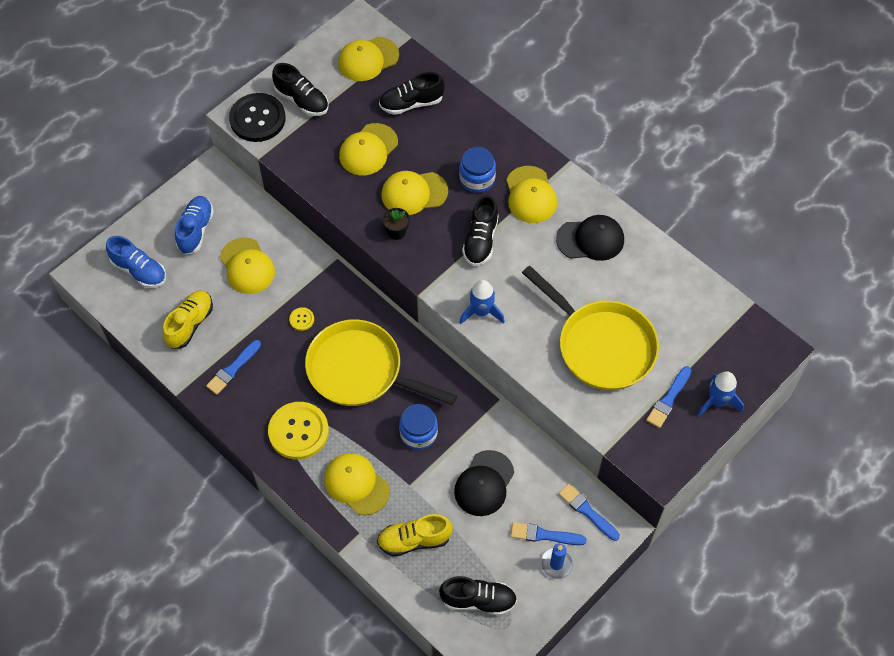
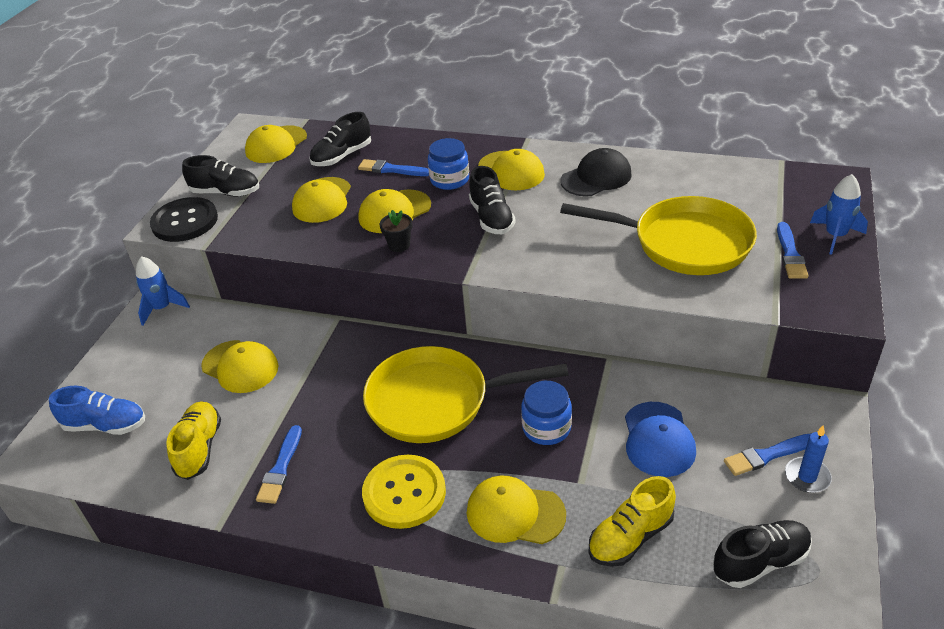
camera: 25 degrees left, 20 degrees down
(196, 230) = (159, 361): blue shoe -> none
(301, 319) = (335, 386): yellow button -> none
(481, 312) = (541, 268): blue rocket -> blue rocket (162, 308)
(484, 483) = (658, 439): black cap -> blue cap
(587, 511) = (787, 411): blue brush -> blue brush (391, 169)

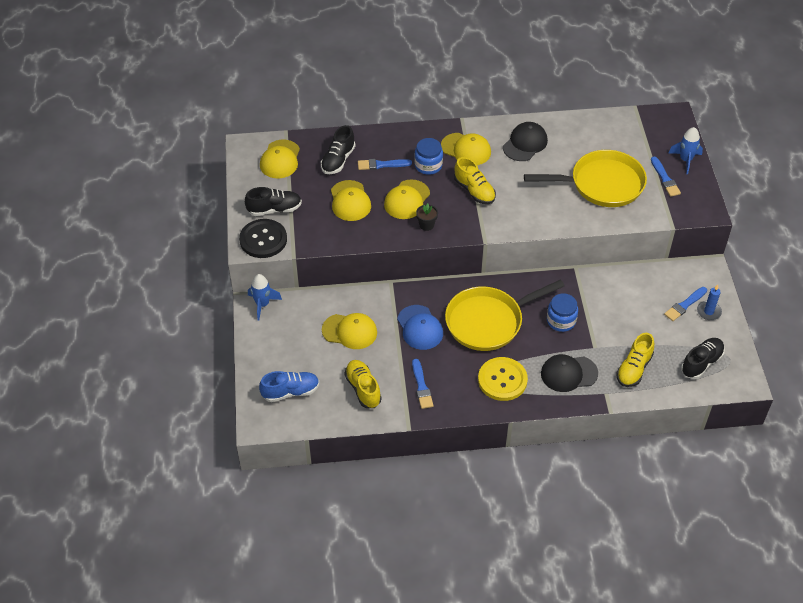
camera: 25 degrees left, 10 degrees up
(491, 218) = (474, 191): black shoe -> yellow shoe
(515, 513) = (568, 373): yellow cap -> black cap
(658, 439) = (625, 311): blue cap -> blue cap (420, 328)

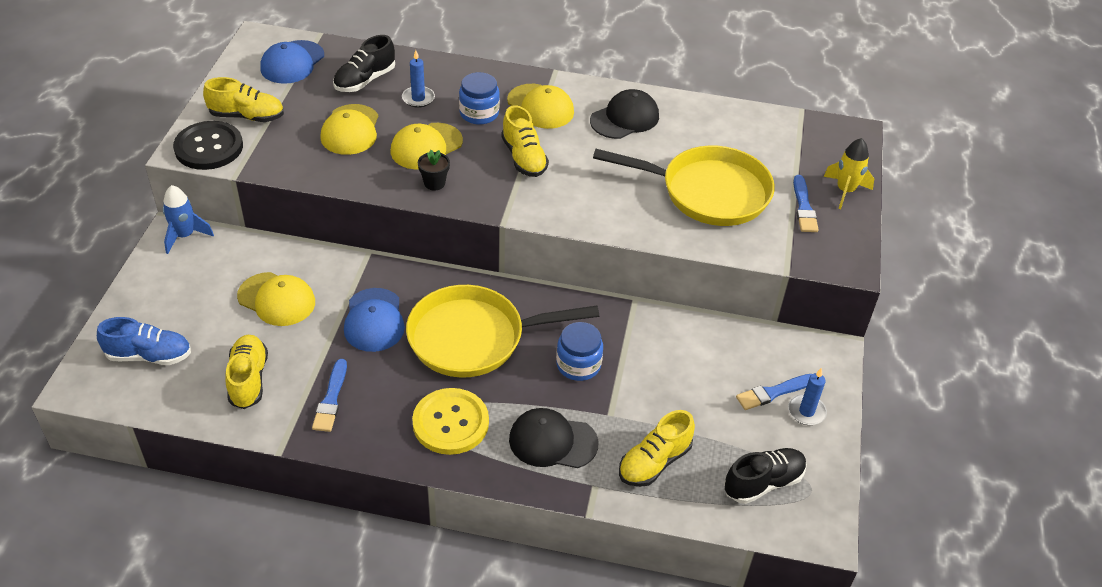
camera: 15 degrees right, 5 degrees down
(274, 209) = (247, 116): black shoe -> yellow shoe
(280, 159) = (292, 62): yellow cap -> blue cap
(382, 165) = (418, 98): blue brush -> blue candle
(685, 160) = (845, 191): blue rocket -> yellow rocket

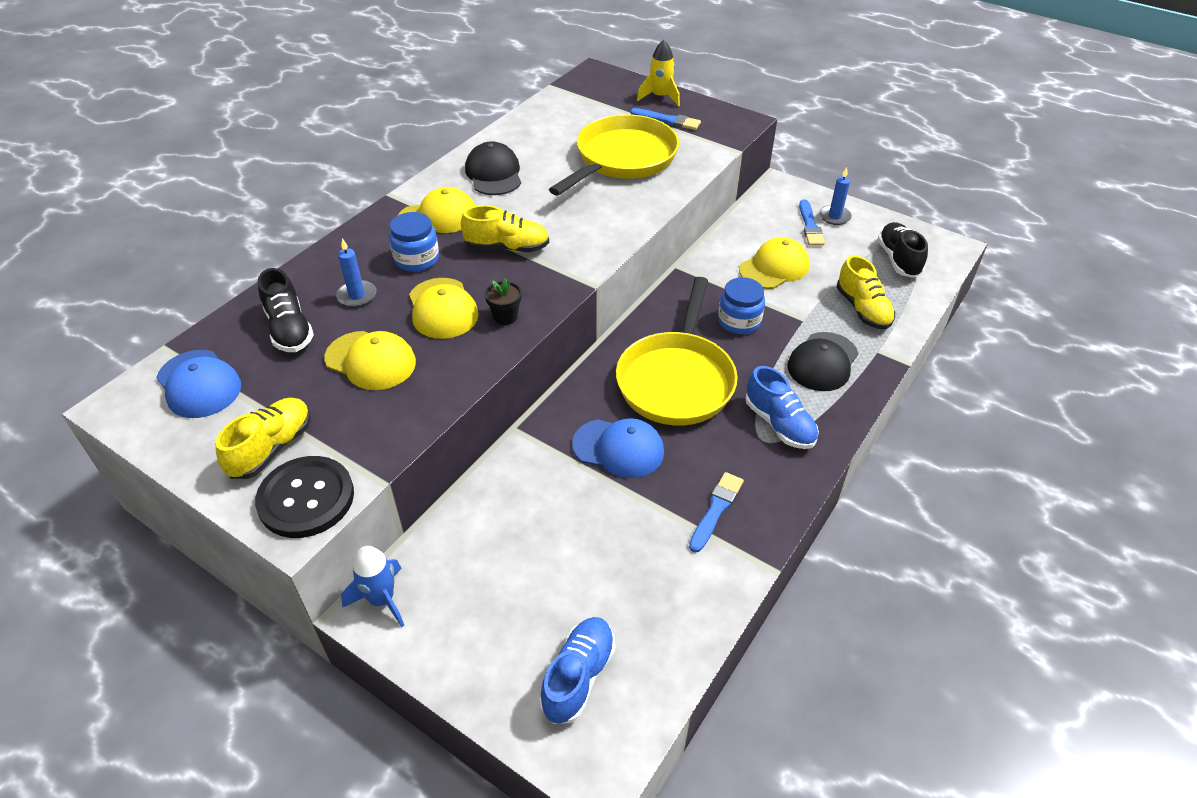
camera: 65 degrees left, 0 degrees up
(248, 379) = (659, 578): yellow shoe -> none
(277, 299) = (545, 526): yellow cap -> yellow cap (774, 267)
(331, 399) = (716, 509): blue brush -> blue brush turned 90 degrees counterclockwise
(450, 423) = (779, 424): yellow button -> blue shoe

